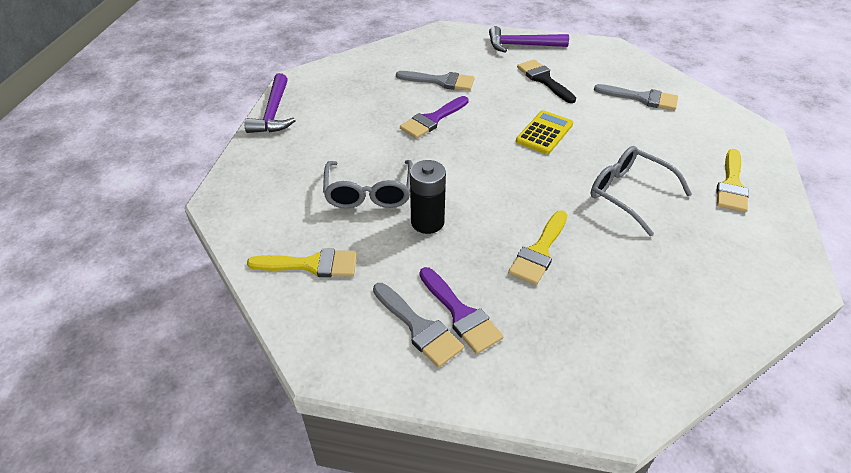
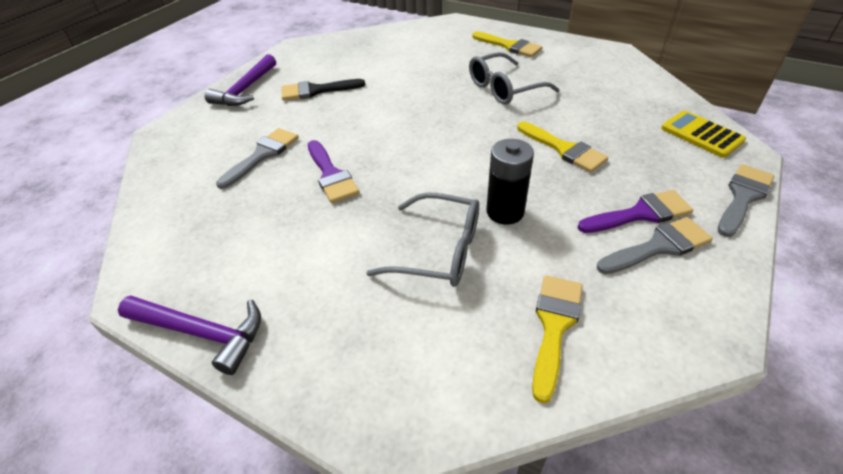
camera: 70 degrees left, 0 degrees up
(544, 133) = (400, 109): yellow calculator -> yellow calculator (701, 134)
(642, 98) = (383, 52): grey brush -> grey brush (743, 197)

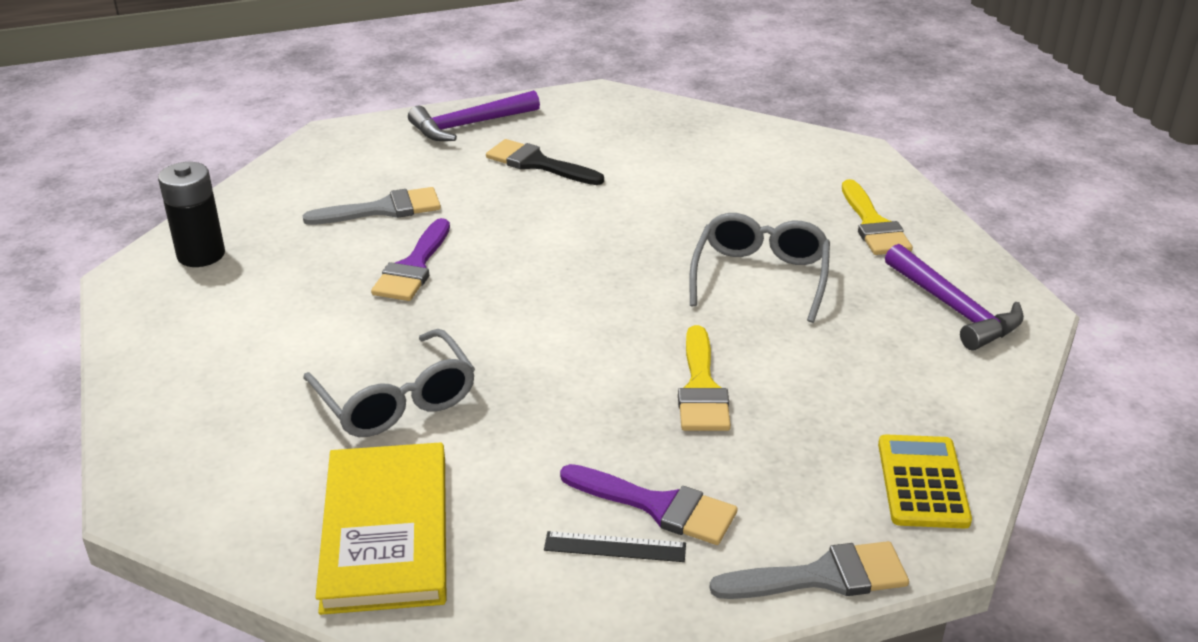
camera: 40 degrees right, 10 degrees down
(202, 332) = (131, 339): purple hammer -> purple hammer (954, 309)
(504, 88) = (760, 276): grey glasses -> grey glasses turned 90 degrees clockwise
(505, 212) = (518, 408): black battery -> black battery (201, 255)
(554, 326) = (386, 531): yellow brush -> yellow book
(658, 246) = (615, 547): grey brush -> black ruler

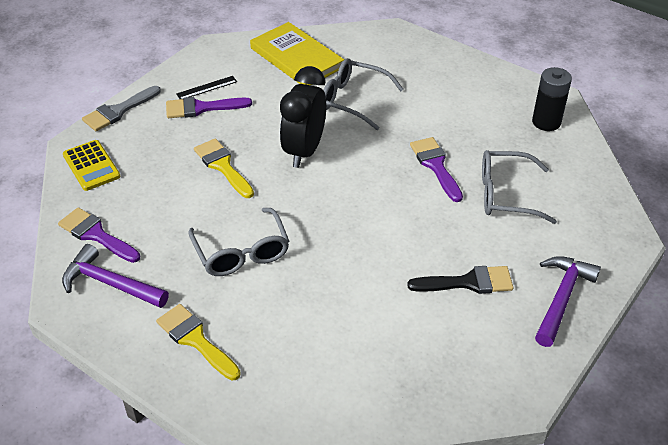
camera: 145 degrees right, 10 degrees up
(383, 209) = (505, 195): grey brush -> grey glasses
(560, 357) = (304, 151): none -> black clock
(953, 372) = (96, 235): none -> purple brush

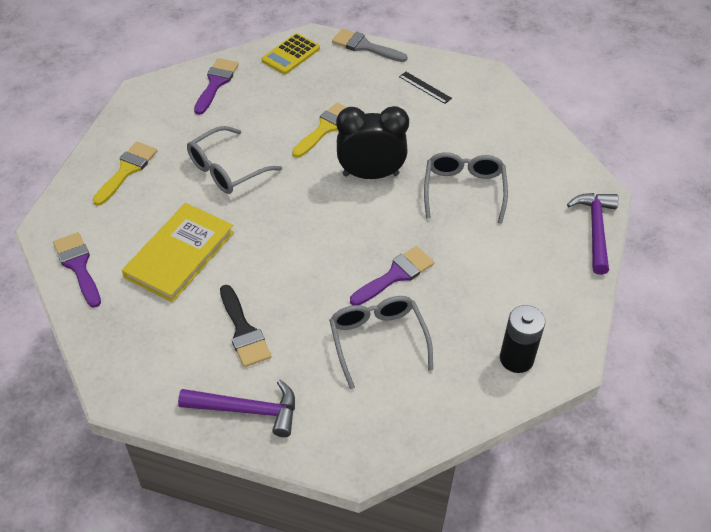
camera: 70 degrees right, 5 degrees up
(110, 283) = (168, 107): purple hammer -> purple hammer (595, 229)
(201, 108) = (395, 93): purple brush -> purple brush (78, 266)
(296, 58) = (506, 133): yellow book -> yellow book (179, 254)

